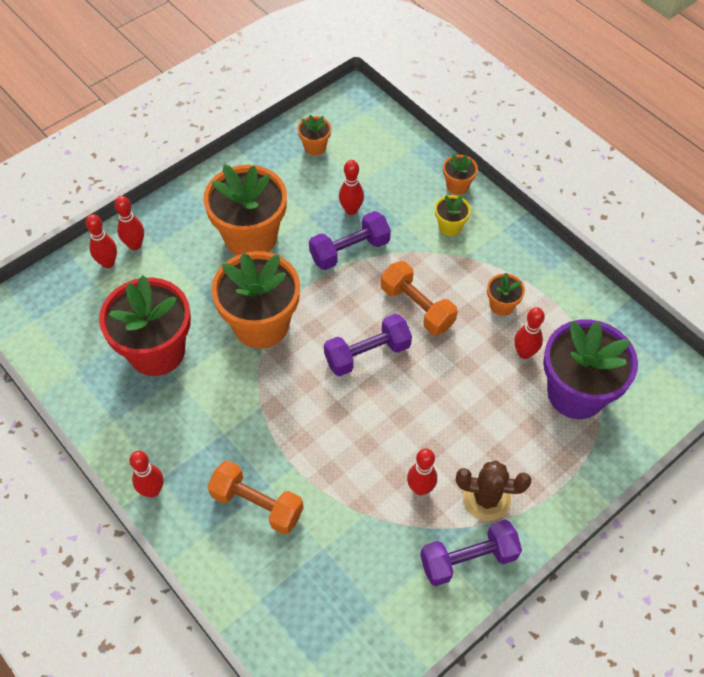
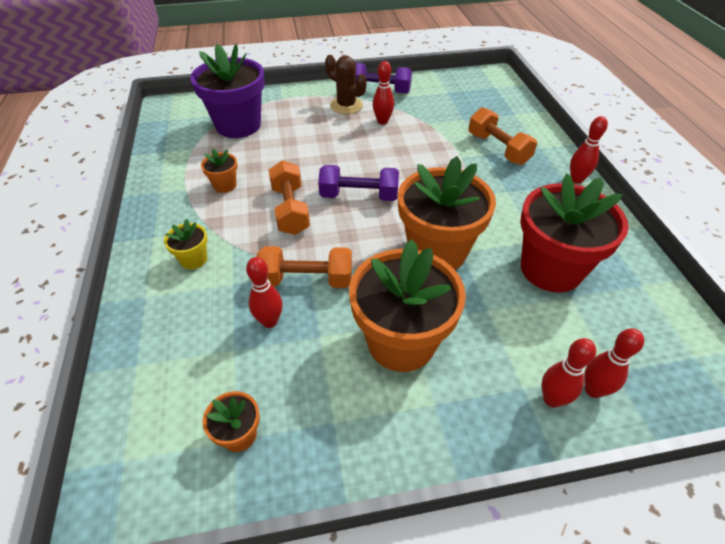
camera: 150 degrees left, 10 degrees down
(349, 250) = (307, 280): purple dumbbell -> orange dumbbell
(457, 186) = (140, 295): orange flower pot -> none
(524, 353) = (244, 154): red bowling pin -> none

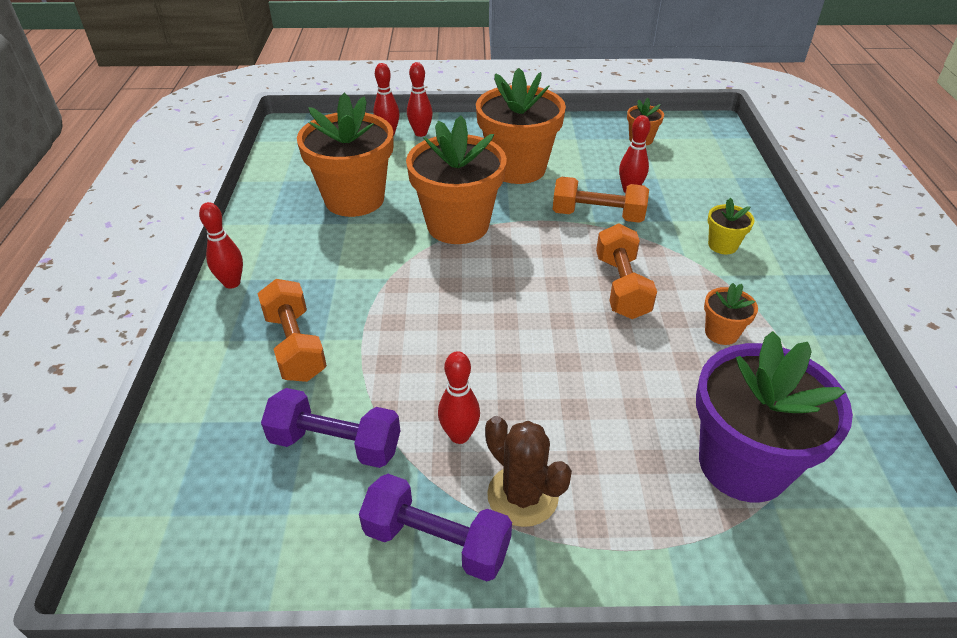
camera: 170 degrees left, 5 degrees down
(359, 196) = (530, 295): purple dumbbell -> purple dumbbell (335, 444)
(551, 269) = (354, 199): red flower pot -> orange flower pot

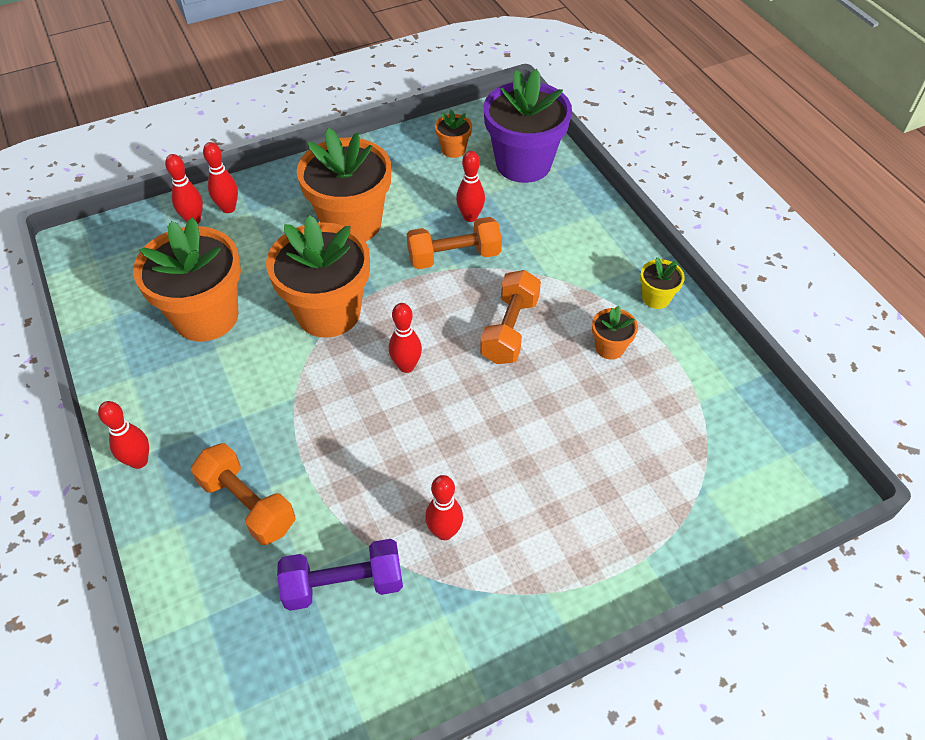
camera: 25 degrees left, 10 degrees up
(437, 541) = (475, 632): purple dumbbell -> none
(504, 285) = (406, 366): none -> red bowling pin
(522, 495) = (521, 563): brown cactus -> none
(621, 287) = (510, 330): orange dumbbell -> orange dumbbell turned 45 degrees clockwise
(722, 245) = (575, 253): yellow flower pot -> yellow flower pot (656, 298)
(743, 464) = (671, 465): purple flower pot -> purple flower pot (523, 164)

